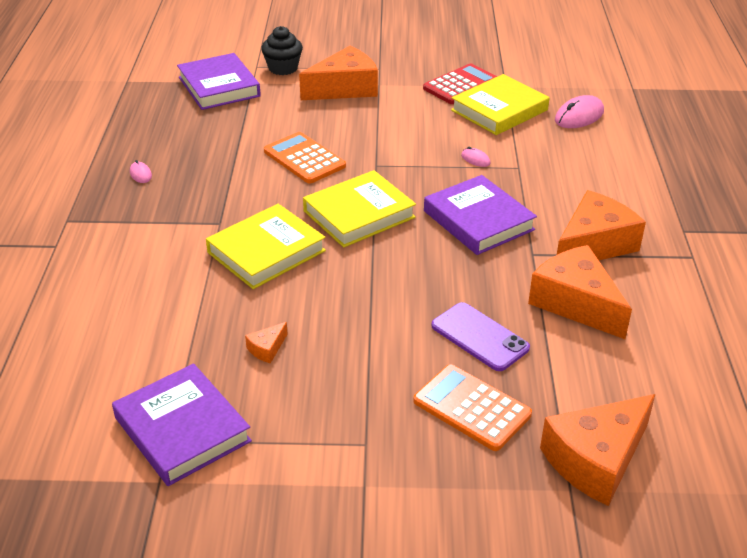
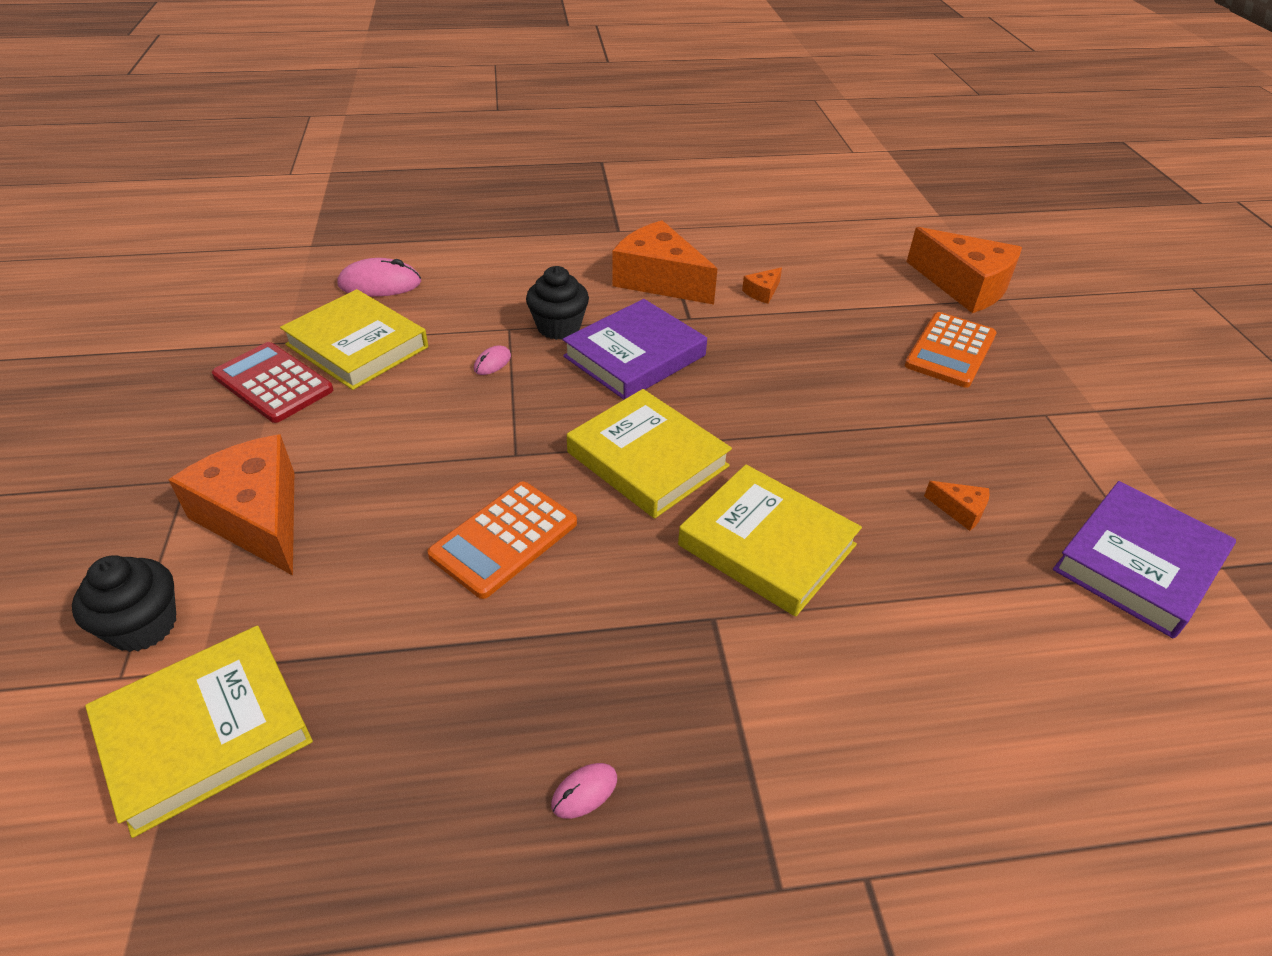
camera: 100 degrees left, 5 degrees up
(219, 87) = (205, 732): purple book -> yellow book
(479, 337) = (846, 349): purple phone -> none
(520, 189) = (558, 327): none -> black cupcake
(576, 303) = (762, 292): orange cheese -> orange cheese, size x0.42
(579, 116) = (380, 284): pink mouse -> pink mouse turned 45 degrees counterclockwise

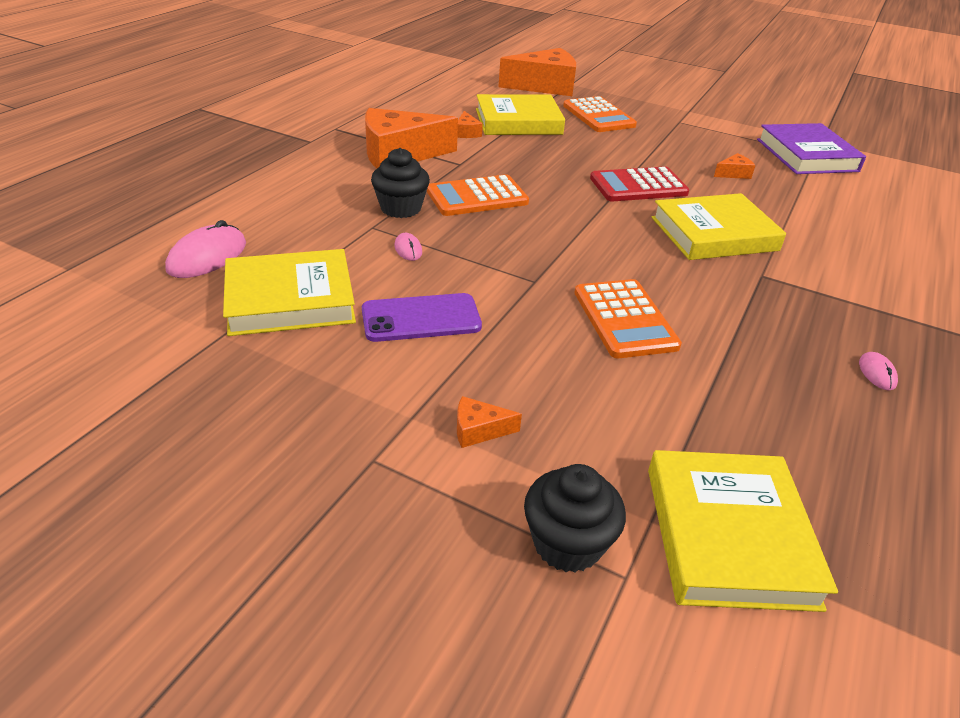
camera: 55 degrees left, 5 degrees down
(256, 517) = (478, 430): orange cheese -> orange cheese, size x0.42
(273, 383) = (282, 362): red calculator -> red calculator (638, 186)
(390, 418) = (421, 318): none -> purple phone
(634, 356) = (477, 197): purple book -> orange calculator
(647, 459) = (595, 237): yellow book -> yellow book (518, 121)

